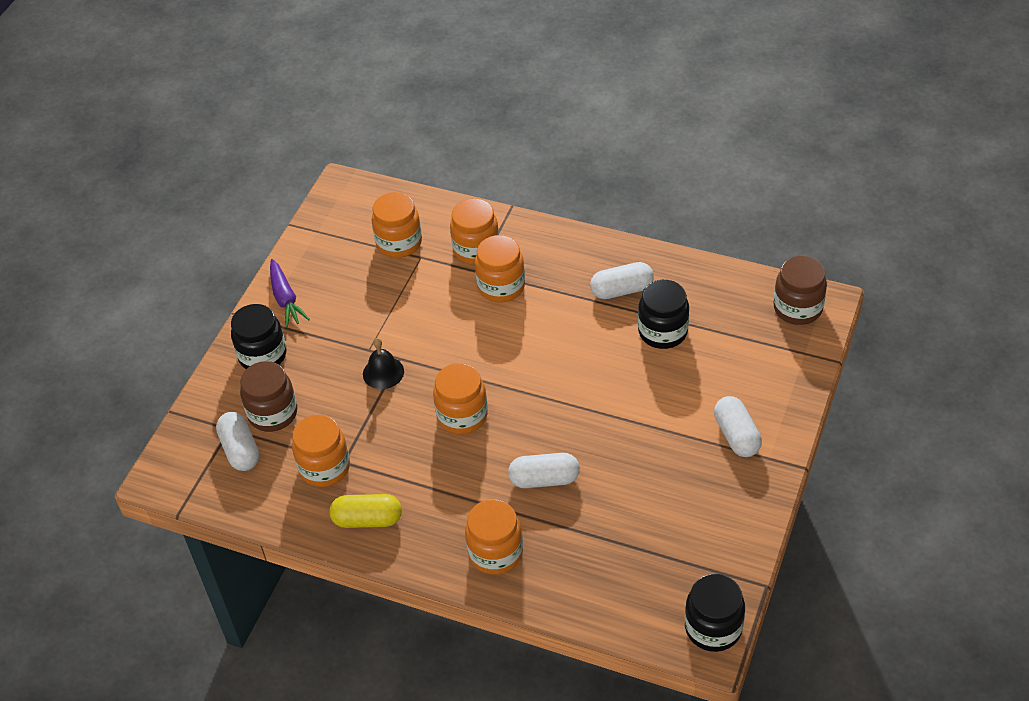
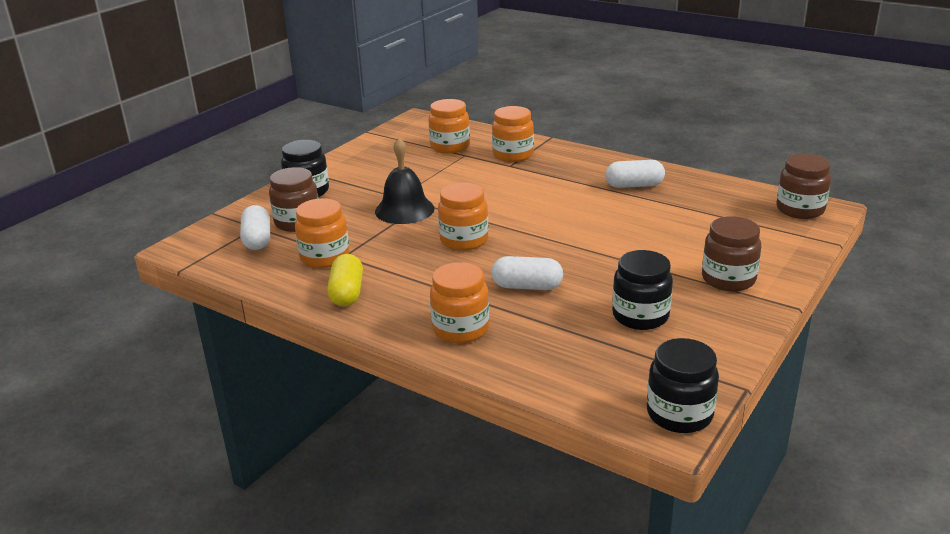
camera: 10 degrees right, 20 degrees down
(285, 299) = (343, 165): purple carrot -> none
(367, 519) = (347, 293): yellow capsule -> yellow capsule turned 75 degrees clockwise
(383, 372) = (404, 210): black bell -> black bell, size x1.57
(501, 286) = (527, 175): orange jar -> none
(662, 332) = (667, 211): black jar -> black jar (640, 316)
(736, 435) = (728, 279): white capsule -> brown jar

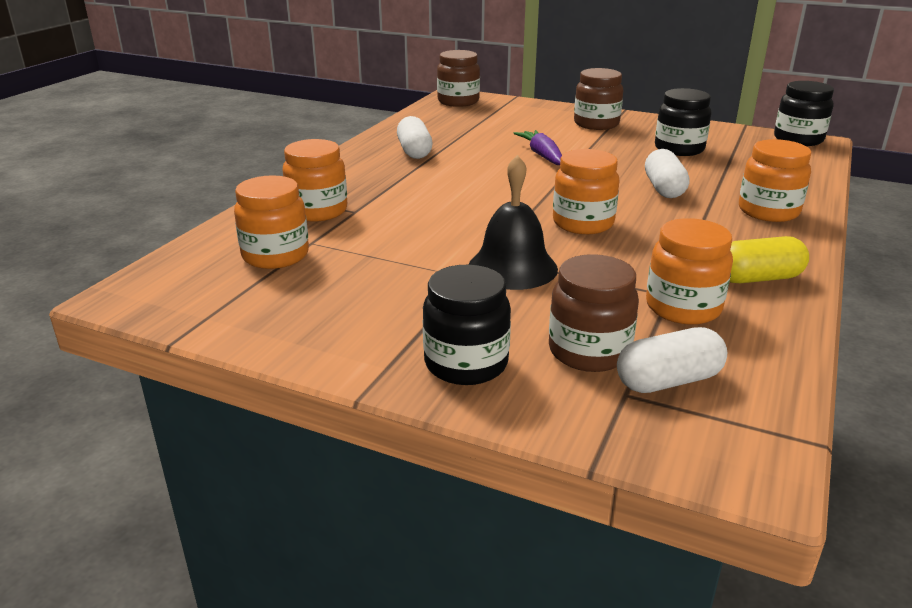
camera: 100 degrees left, 0 degrees up
(621, 239) = (542, 155): none -> purple carrot

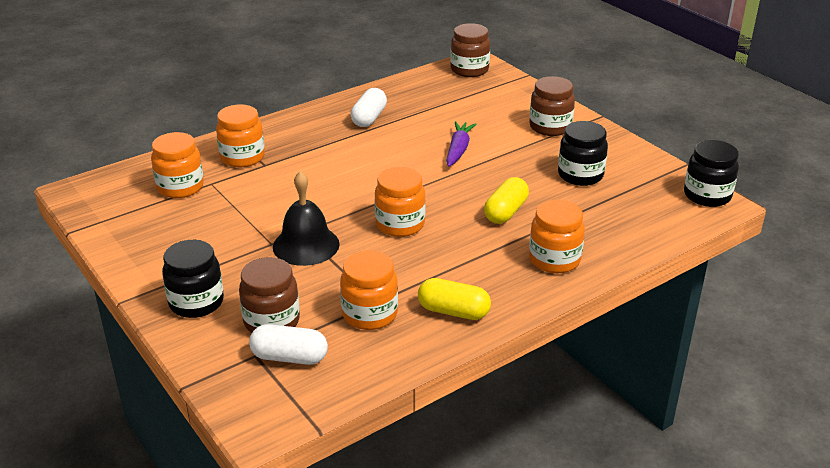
camera: 30 degrees right, 5 degrees up
(664, 188) = (505, 212): white capsule -> yellow capsule

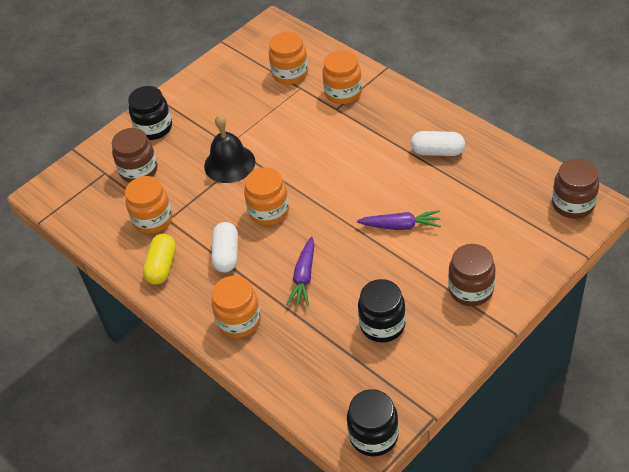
camera: 85 degrees right, 15 degrees up
(289, 357) = (103, 190): white capsule -> white capsule (227, 254)
(505, 212) = (304, 277): yellow capsule -> purple carrot

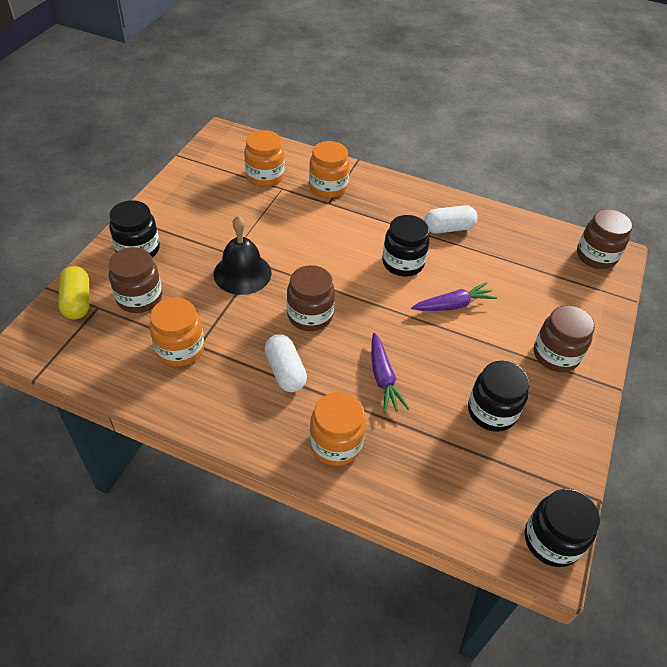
camera: 30 degrees left, 0 degrees up
(162, 266) = (215, 401): yellow capsule -> yellow capsule (77, 301)
(269, 211) = (310, 315): orange jar -> brown jar
(375, 178) = (402, 263): none -> black jar

